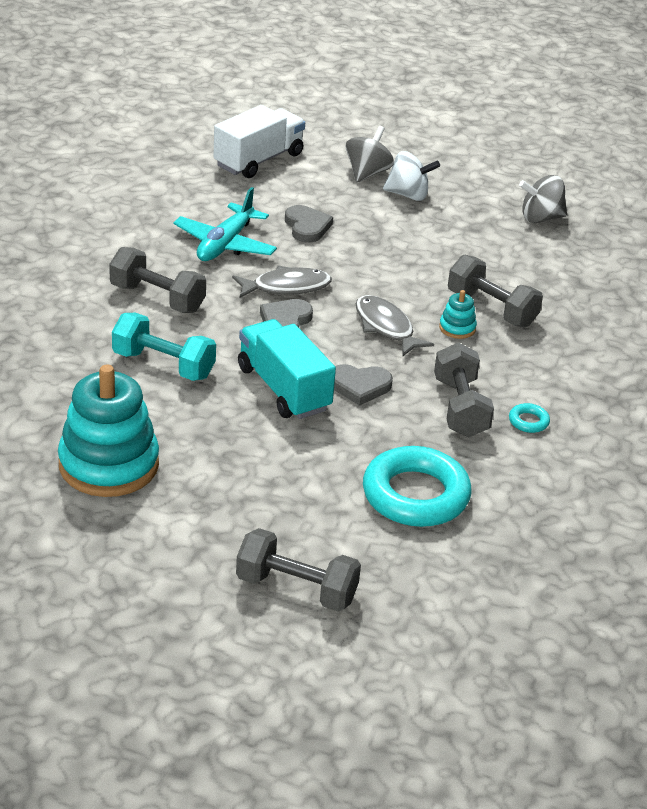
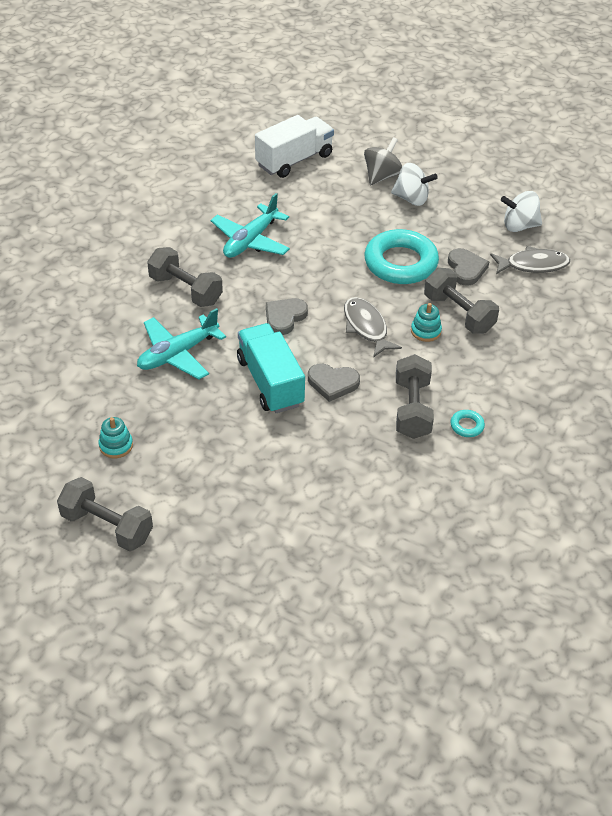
camera: 10 degrees right, 10 degrees up
(109, 465) = (116, 445): turquoise stacking toy -> turquoise stacking toy, size x0.42
(163, 365) = (178, 354): turquoise dumbbell -> turquoise plane
(286, 287) = (292, 284): grey fish -> grey fish (533, 265)
(296, 589) = (242, 573): grey dumbbell -> grey dumbbell (107, 526)
(307, 227) = (321, 226): grey heart -> grey heart (466, 269)
(415, 495) = (357, 491): turquoise ring -> turquoise ring (400, 263)
(540, 218) = (519, 226): grey spinning top -> white spinning top

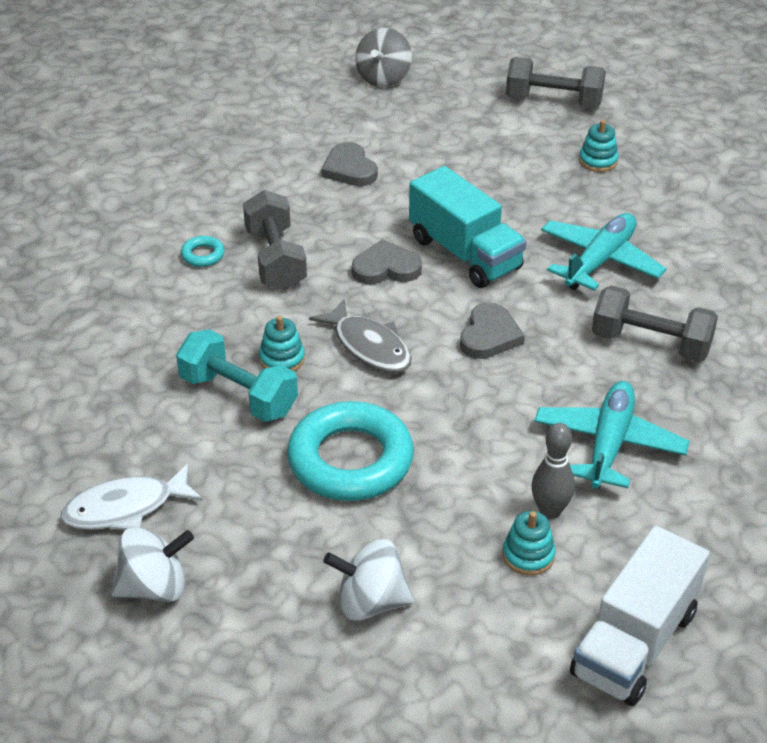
camera: 165 degrees right, 5 degrees down
(302, 217) = (550, 511): none -> grey bowling pin
(324, 201) = (528, 555): none -> turquoise stacking toy
(381, 176) = (446, 646): grey spinning top -> grey spinning top (383, 78)
(458, 313) = (238, 395): grey dumbbell -> turquoise dumbbell
(466, 269) = (239, 474): grey heart -> grey heart (349, 169)
(533, 265) = (125, 508): grey fish -> white fish

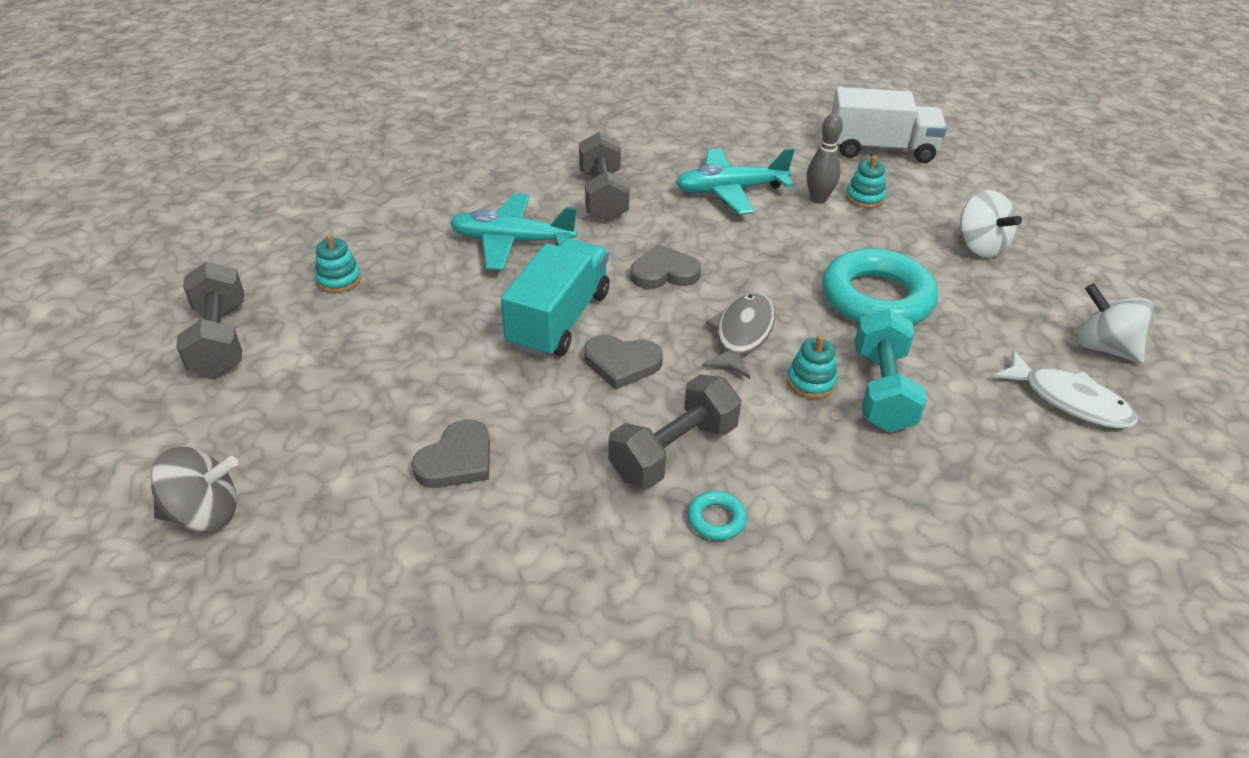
camera: 120 degrees left, 0 degrees up
(386, 268) = (622, 363): grey heart -> grey heart turned 45 degrees counterclockwise

